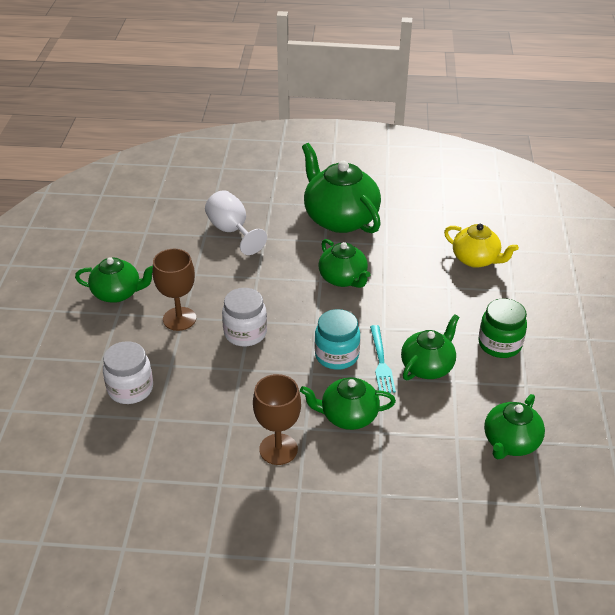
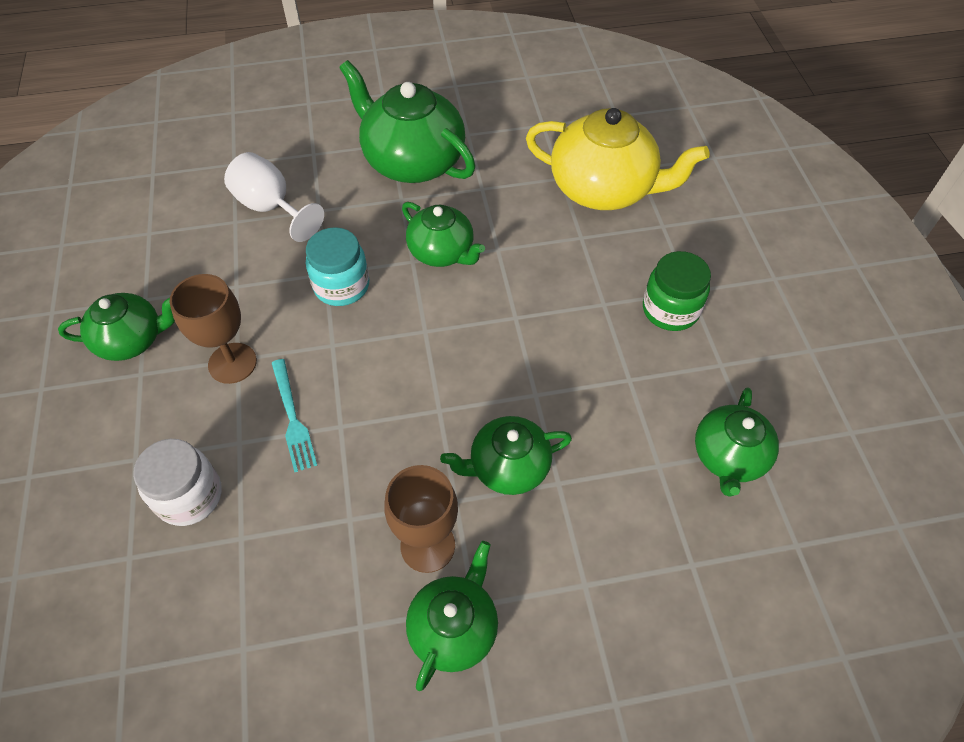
camera: 15 degrees left, 15 degrees up
(245, 333) = (332, 366): white jar -> none
(336, 355) = (466, 374): turquoise jar -> turquoise jar (341, 286)
(381, 362) = (527, 371): turquoise fork -> turquoise fork (293, 418)
(427, 366) = (590, 364): green teapot -> green teapot (454, 628)
(476, 259) = (603, 189): yellow teapot -> yellow teapot, size x1.67

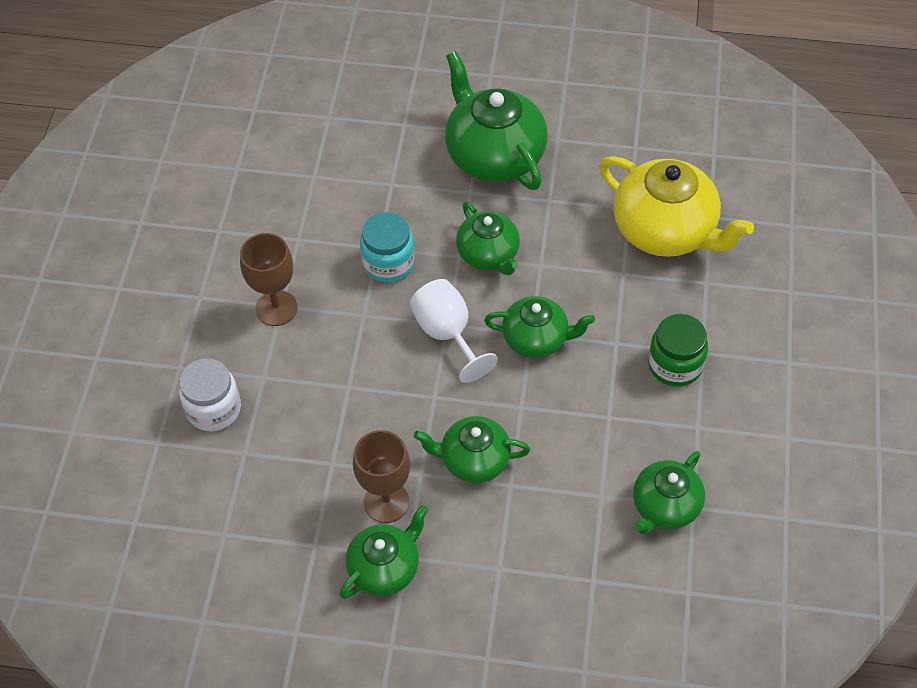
camera: 20 degrees right, 0 degrees up
(132, 340) = (200, 265): green teapot -> green teapot (536, 339)
(271, 207) = (350, 171): white goblet -> white goblet (447, 334)
(293, 418) = (312, 369): turquoise fork -> none

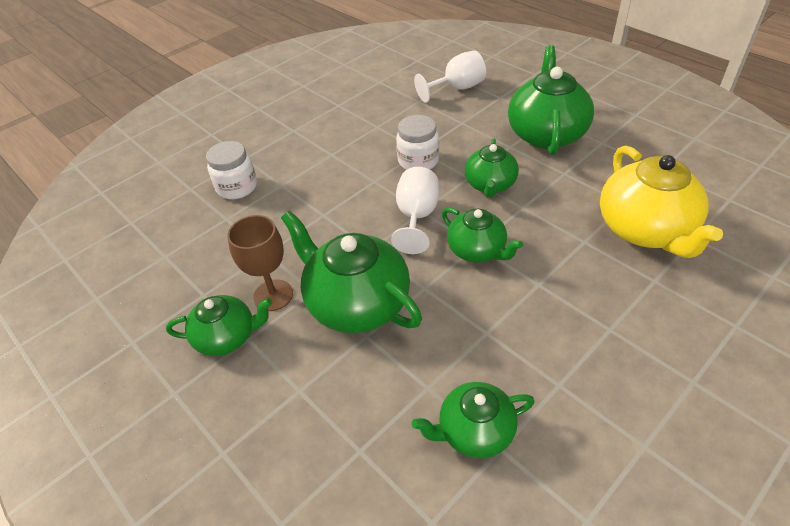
camera: 40 degrees right, 10 degrees down
(276, 308) = (327, 154): brown goblet -> none
(343, 134) = (457, 88): none -> white goblet
(388, 263) = (418, 161): turquoise jar -> white jar
(474, 460) = (356, 303): green teapot -> green teapot, size x1.67
(675, 365) = (577, 325): green jar -> none

